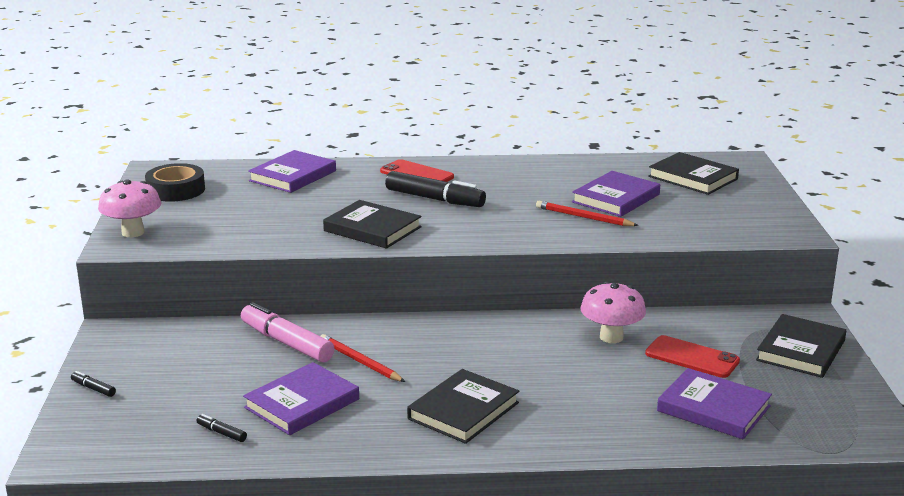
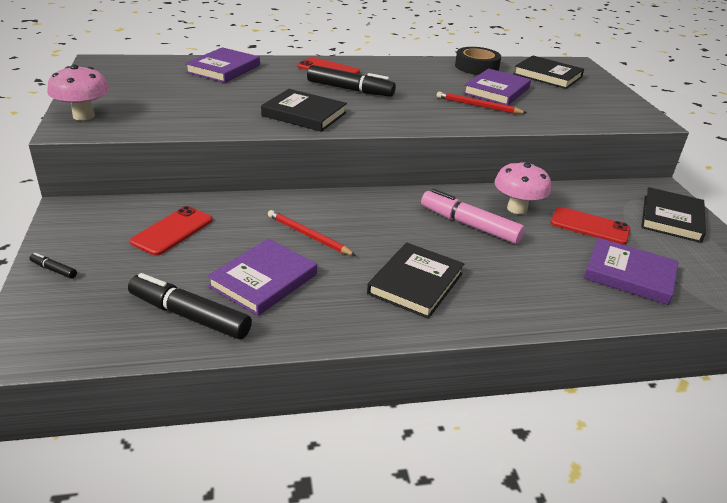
camera: 10 degrees left, 10 degrees up
(176, 190) = (121, 79): black tape -> black tape (476, 67)
(215, 354) = (172, 231): none -> red phone
(221, 433) = (189, 315): black marker -> black marker, size x2.30
(286, 342) = (237, 218): pink marker -> pink marker (469, 225)

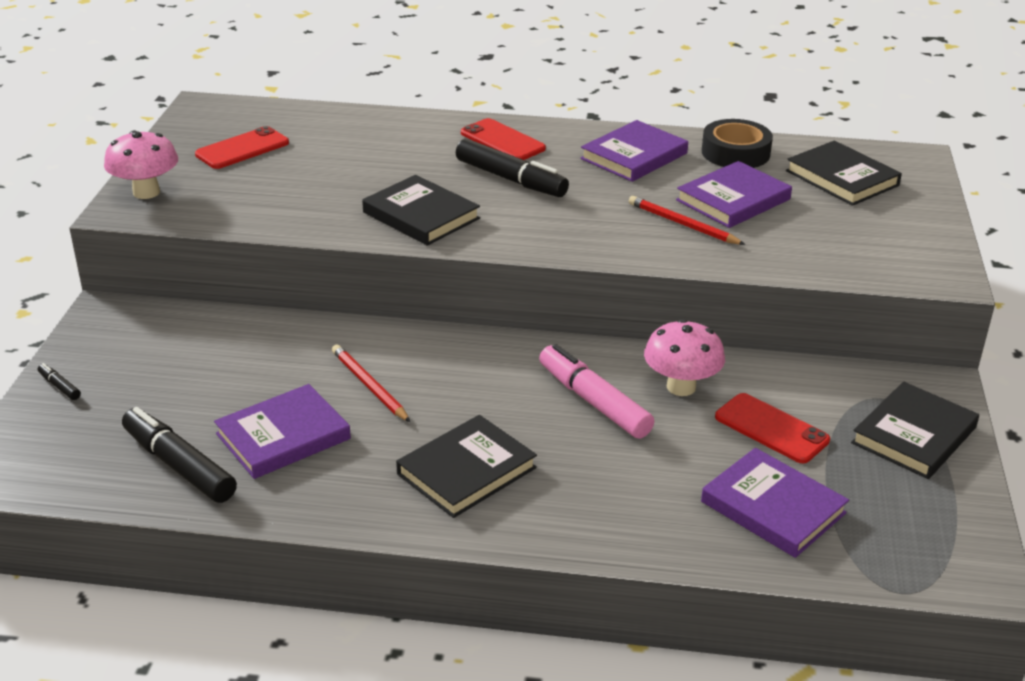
camera: 20 degrees right, 0 degrees up
(172, 231) = (209, 356): red phone -> red phone (242, 149)
(223, 69) = (356, 130): purple book -> purple book (634, 156)

